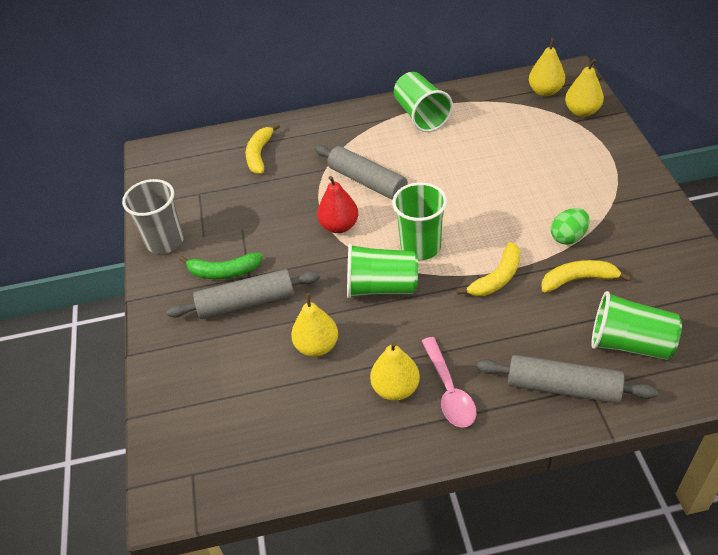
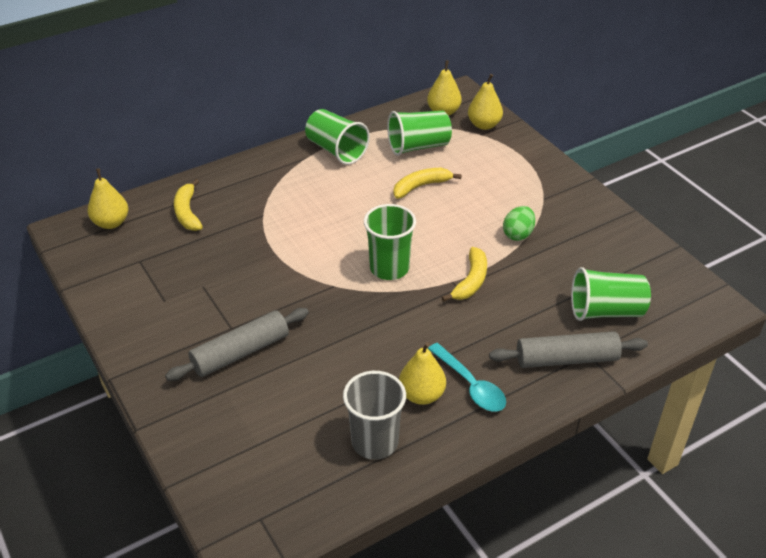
camera: 25 degrees left, 5 degrees down
(165, 241) = (124, 313): grey cup -> grey cup (375, 442)
(223, 272) = (202, 329): green banana -> none
(317, 346) = (330, 376): yellow pear -> yellow pear (111, 223)
(339, 226) = (302, 264): red pear -> none
(367, 182) = (311, 219): grey rolling pin -> none
(381, 287) = (368, 311): green cup -> green cup (418, 146)
(449, 390) = (470, 385): pink spoon -> turquoise spoon
(578, 280) = (542, 268): yellow banana -> yellow banana (421, 186)

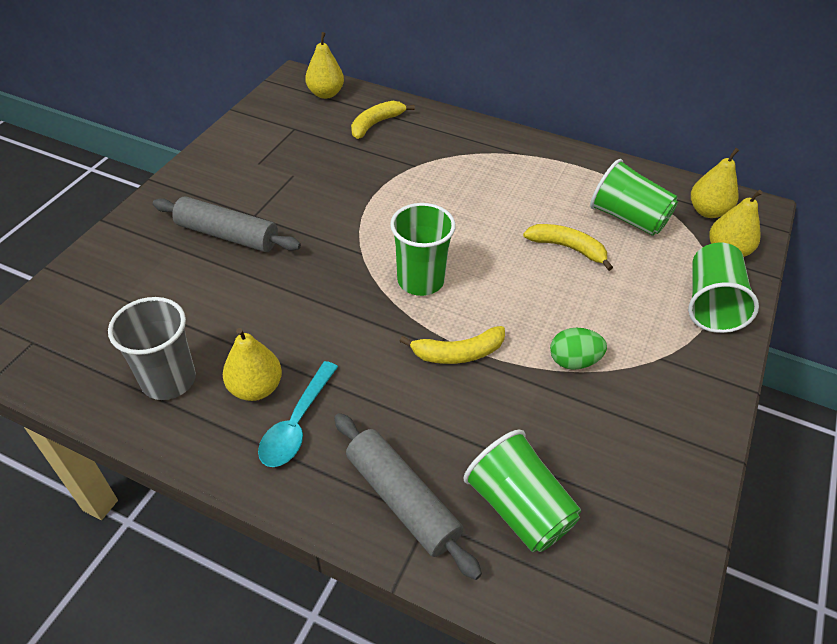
camera: 55 degrees right, 5 degrees up
(336, 150) = (554, 167): green cup -> green cup (711, 304)

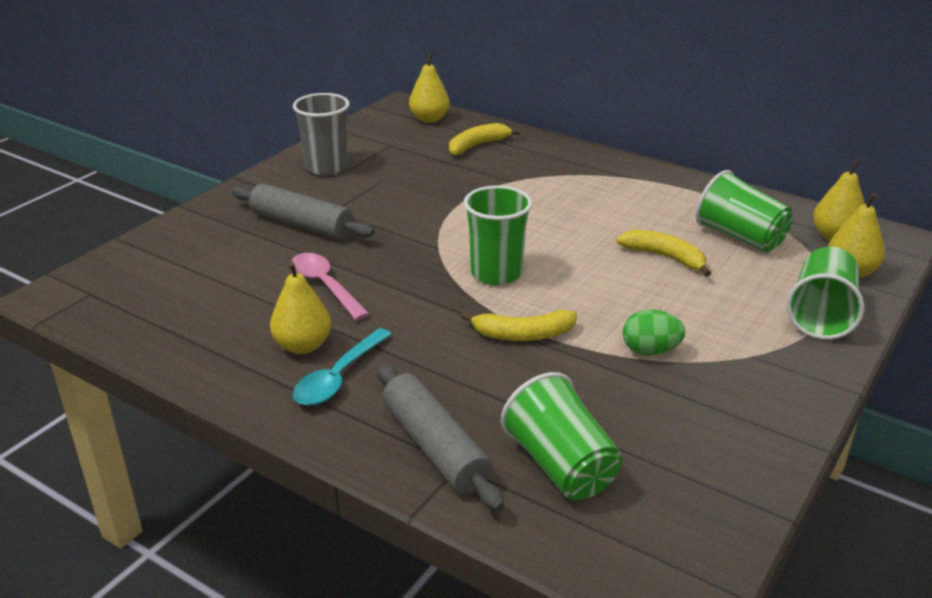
camera: 10 degrees right, 15 degrees down
(168, 380) = (216, 332): grey cup -> grey cup (326, 167)
(264, 311) = (325, 286): none -> pink spoon

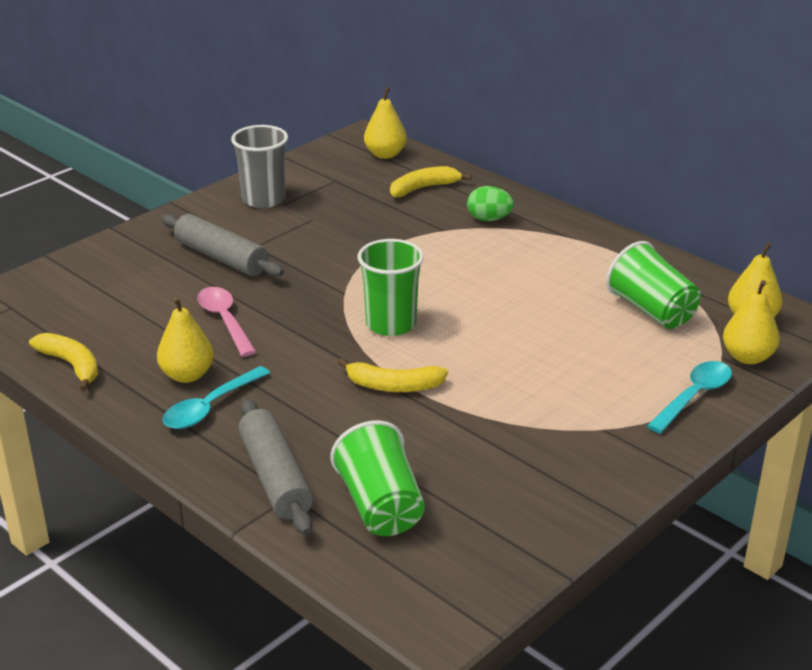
camera: 10 degrees right, 0 degrees up
(650, 351) = (508, 414): green egg -> green egg (489, 219)
(665, 257) = (564, 324): yellow banana -> yellow banana (71, 365)
(821, 315) = (693, 397): green cup -> turquoise spoon

